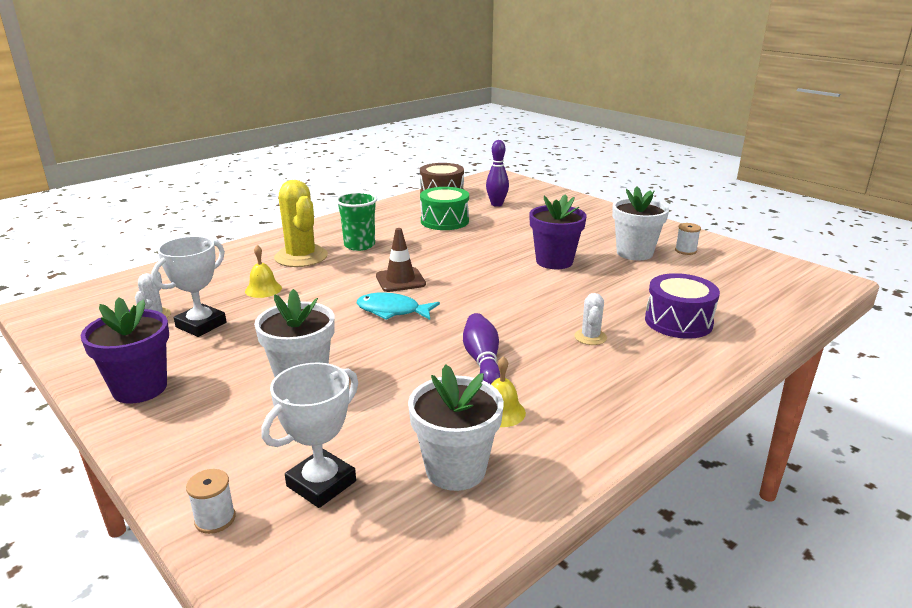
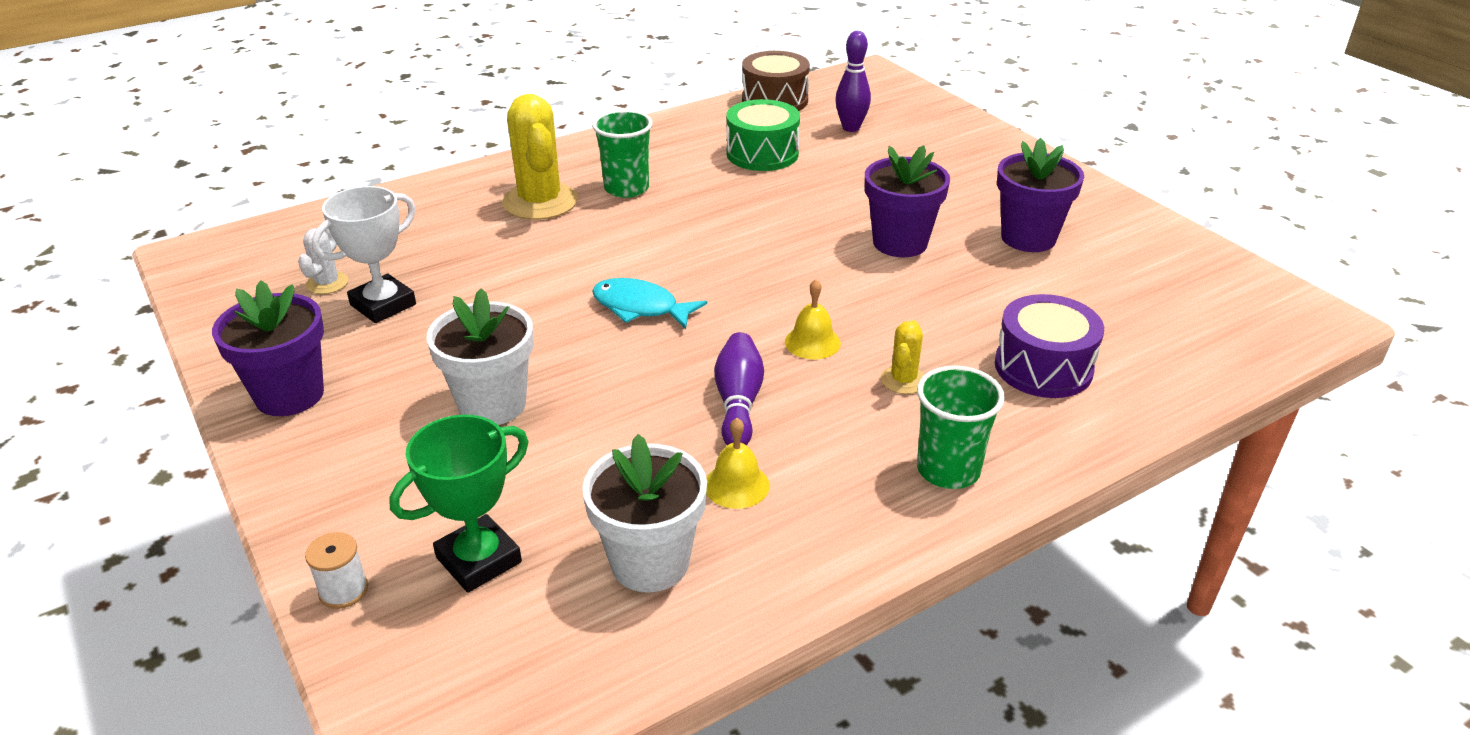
camera: 10 degrees right, 10 degrees up
(263, 289) = (476, 253): yellow bell -> yellow bell (812, 342)
(321, 483) = (479, 560): white trophy -> green trophy
(400, 280) = (666, 255): brown traffic cone -> none
(590, 337) = (903, 380): white cactus -> yellow cactus
(634, 253) = (1028, 238): white flower pot -> purple flower pot
(644, 387) = (948, 470): none -> green cup
(685, 251) = (1110, 240): white spool -> none

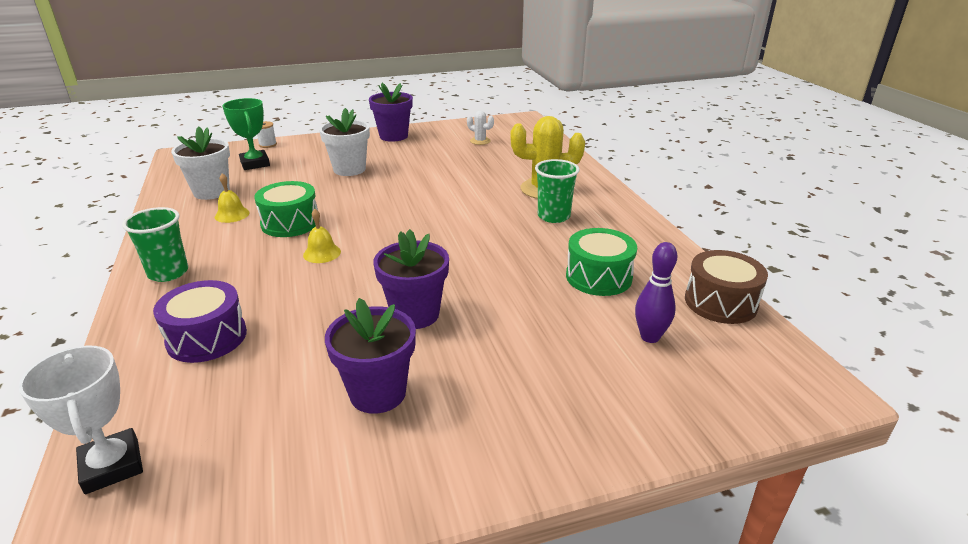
camera: 105 degrees right, 5 degrees down
(383, 305) = (452, 151): white trophy -> white trophy (112, 466)
(640, 307) = (402, 207): turquoise fish -> none
(738, 403) = (290, 223): purple bowling pin -> green drum
(903, 380) = (255, 276): yellow cactus -> none

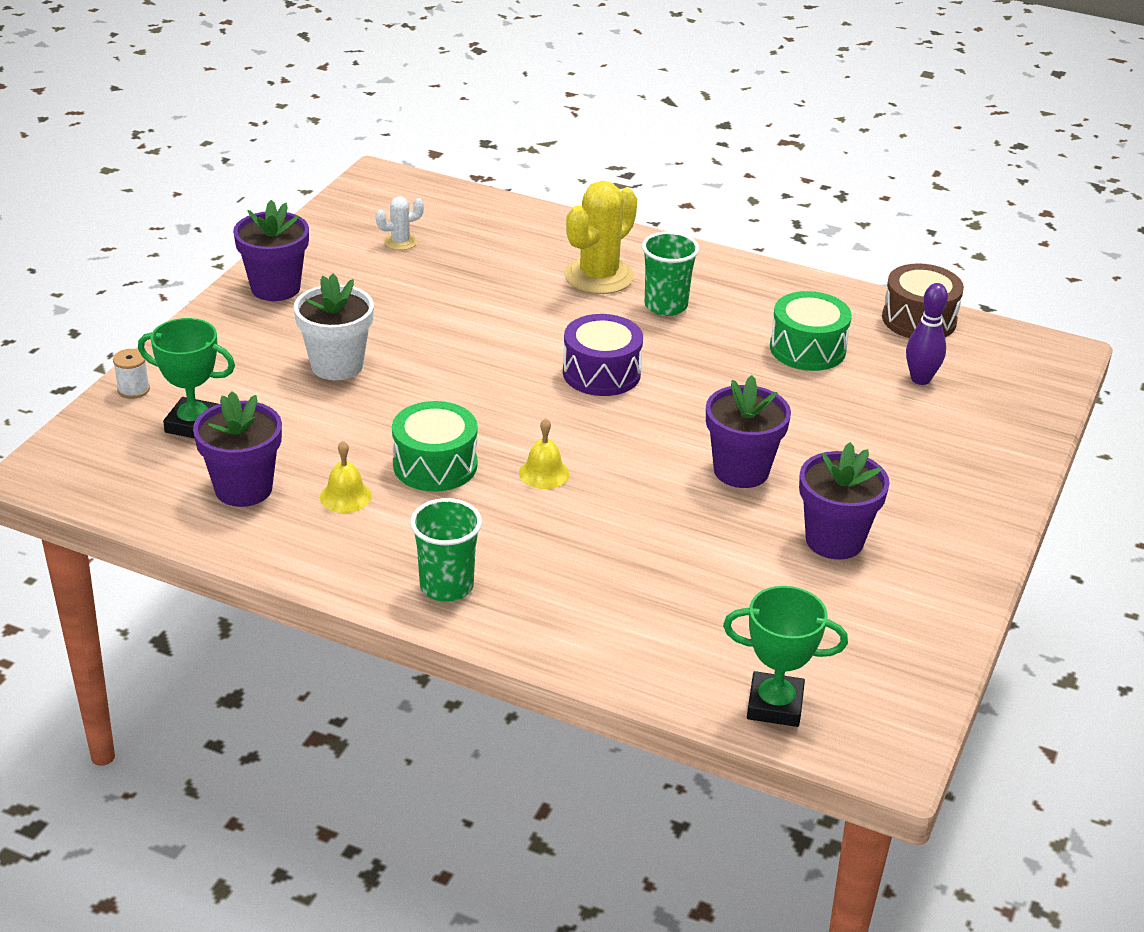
camera: 50 degrees left, 5 degrees up
(112, 466) = (775, 705): white trophy -> green trophy
(207, 337) = (628, 601): purple drum -> purple drum (601, 373)
(211, 192) = (243, 489): white flower pot -> purple flower pot

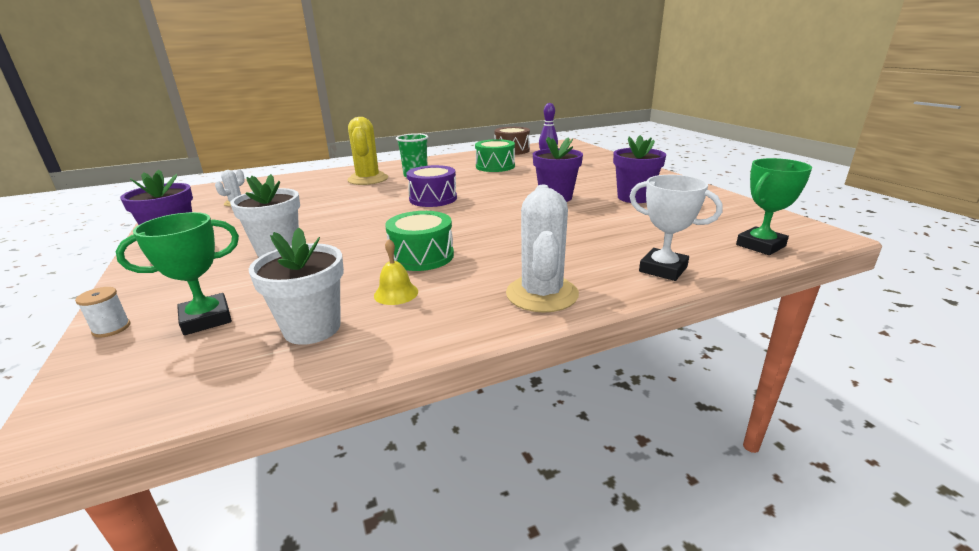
camera: 45 degrees left, 10 degrees down
(243, 489) = (312, 328): purple flower pot -> white flower pot
(446, 586) = (542, 294): green cup -> white cactus
(544, 473) = (483, 233): yellow bell -> none
(603, 647) = (663, 269): none -> white trophy

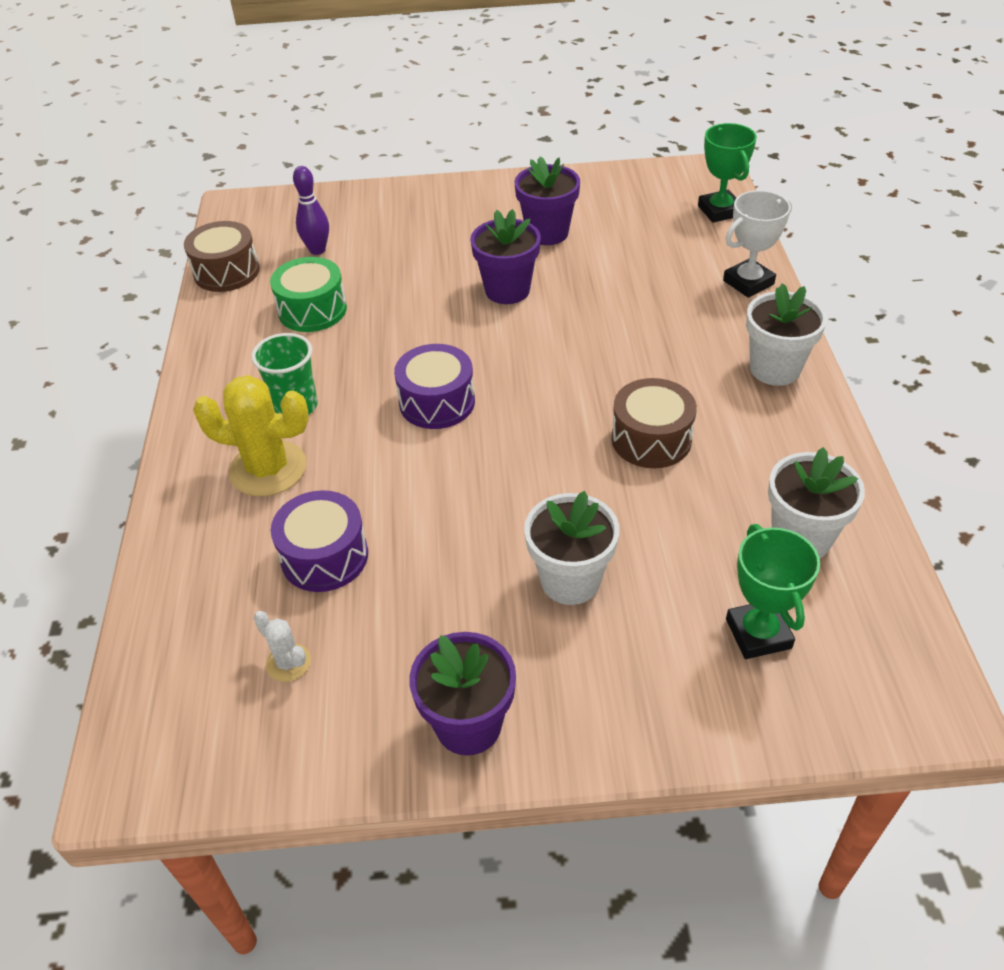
camera: 70 degrees left, 20 degrees up
(111, 328) = (758, 727): white spool -> none
(306, 197) = (324, 556): none -> purple drum
(396, 293) = (742, 470): yellow bell -> none
(422, 256) = (651, 439): green drum -> brown drum
(542, 294) = (774, 369): white cactus -> white flower pot

